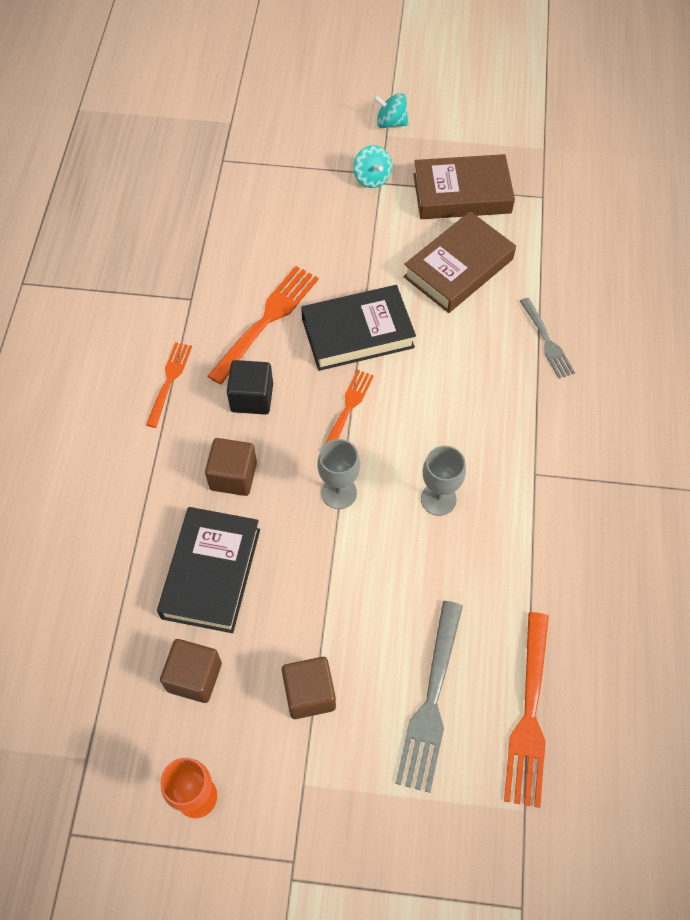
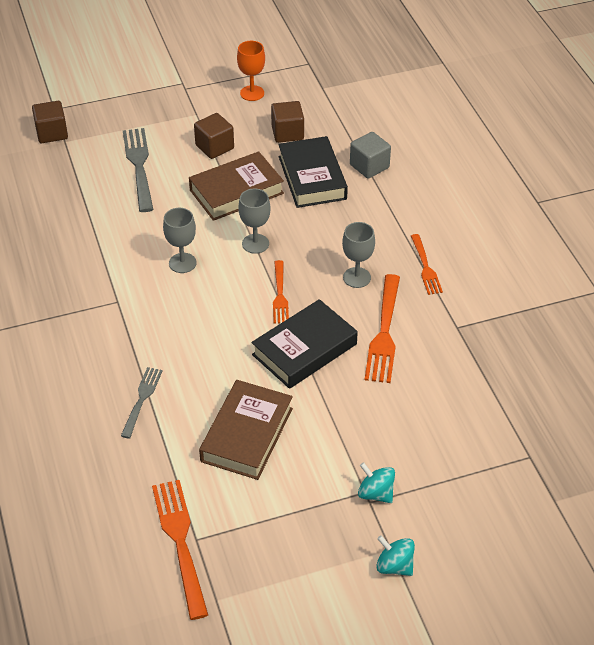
camera: 155 degrees right, 15 degrees down
(127, 561) = (369, 166): none -> grey cube
(233, 476) = (335, 229): brown cube -> brown cube (52, 133)
(252, 397) = (357, 277): black cube -> grey goblet
(391, 123) = (394, 566): turquoise spinning top -> turquoise spinning top turned 135 degrees counterclockwise
(462, 194) = (279, 511): brown book -> brown book (236, 192)
(529, 714) = (76, 178): orange fork -> orange fork (180, 542)
(547, 341) = (142, 399): grey fork -> grey fork turned 60 degrees clockwise

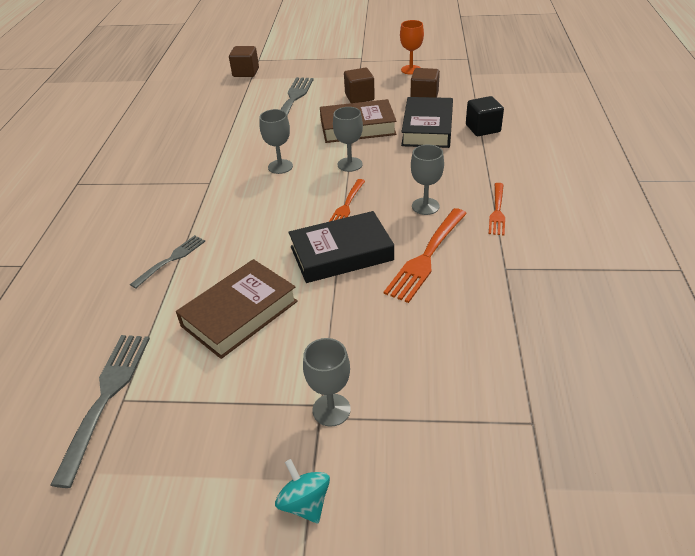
camera: 25 degrees right, 5 degrees down
(180, 542) = (106, 398): orange fork -> grey fork
(369, 166) = (483, 128): grey cube -> black cube
(375, 493) = (331, 410): turquoise spinning top -> grey goblet

